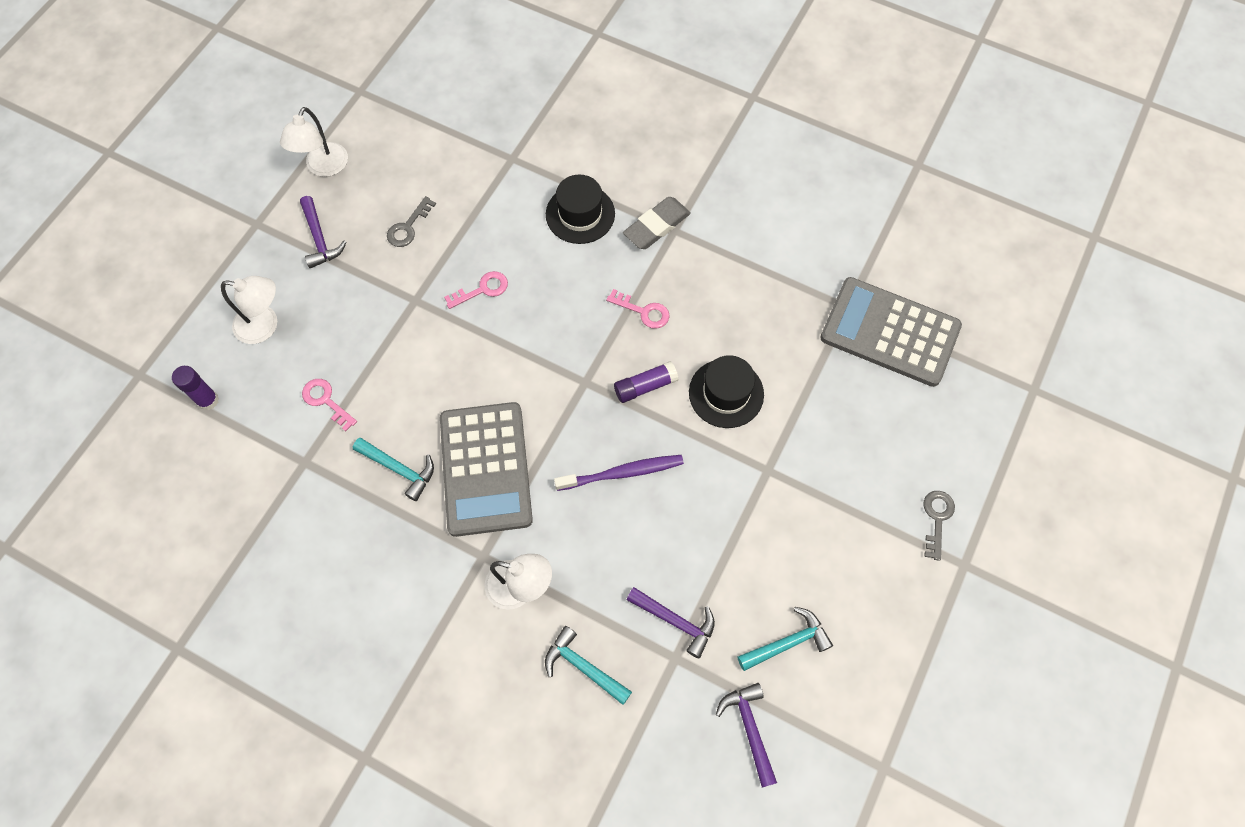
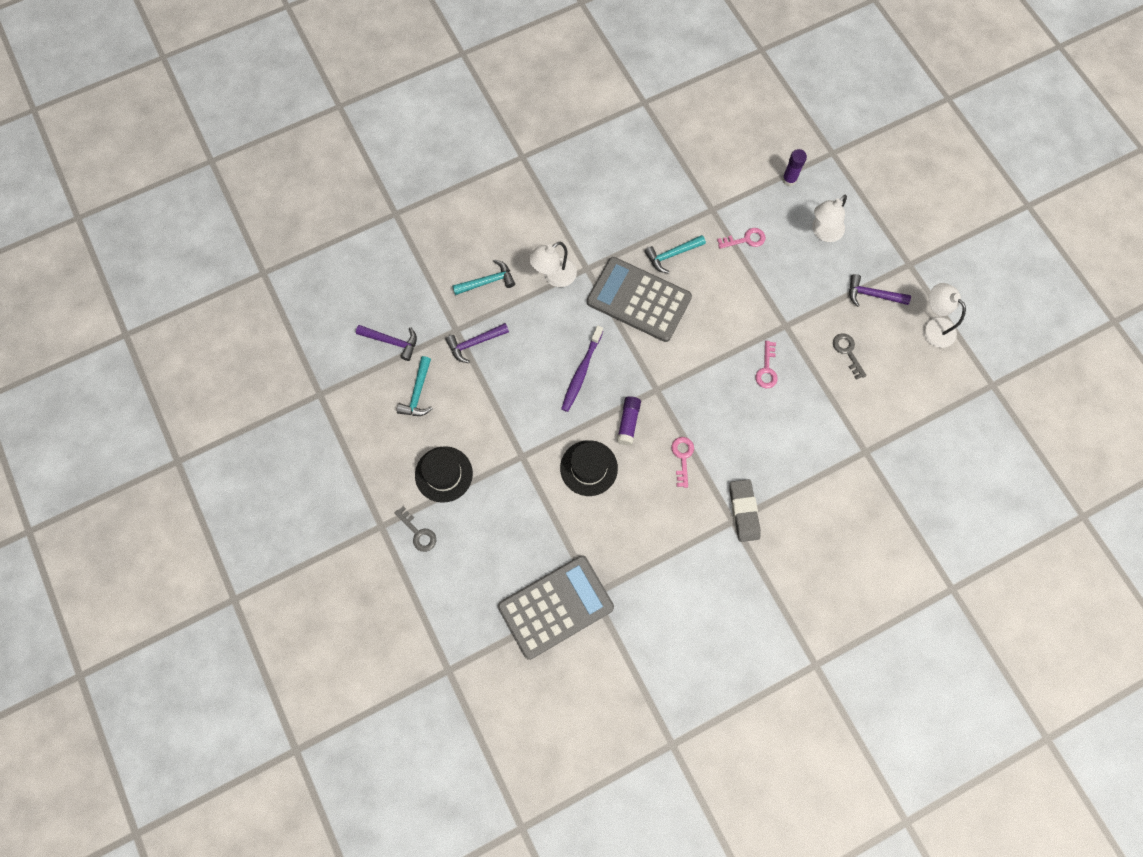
camera: 125 degrees right, 5 degrees up
(580, 214) = (787, 467): black hat -> black hat (443, 474)
(643, 311) = (682, 457): pink key -> pink key turned 120 degrees clockwise

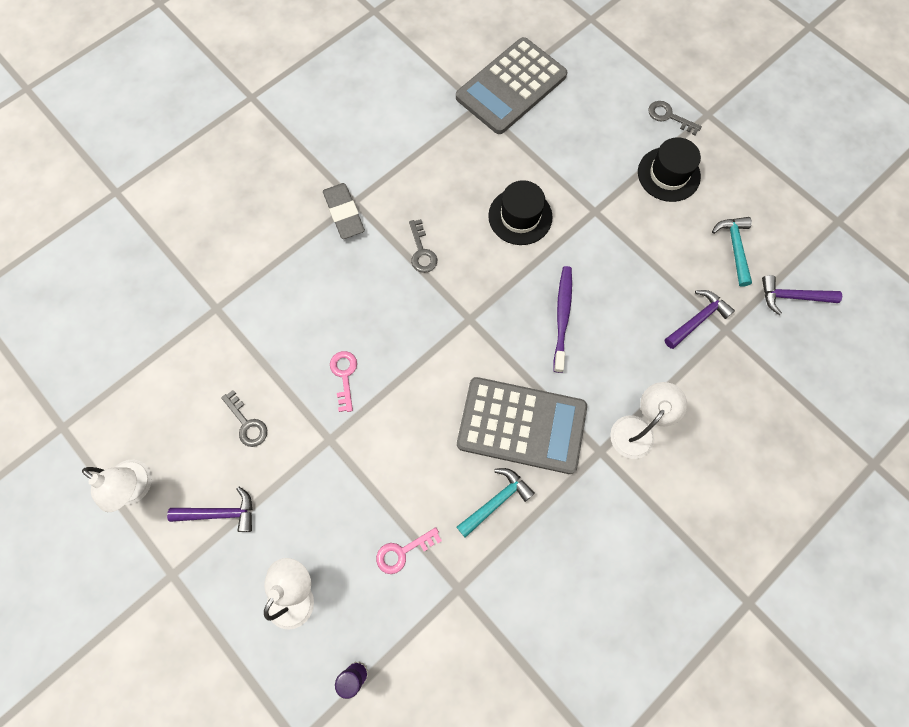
camera: 165 degrees right, 0 degrees up
(487, 281) = (716, 400): turquoise hammer -> none
(628, 422) = (491, 273): purple glue stick -> none
(682, 457) = (422, 251): pink key -> grey key

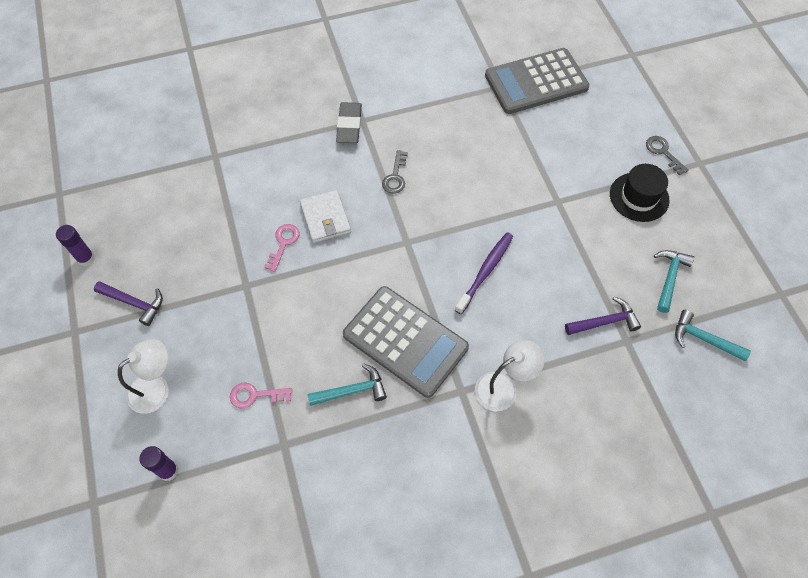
camera: 25 degrees right, 10 degrees down
(137, 488) = (86, 258): white lamp -> purple glue stick
(247, 423) = (190, 247): grey key -> none
(373, 329) = (325, 218): none -> white wallet
(520, 216) = (491, 181): black hat -> none
(792, 297) = (703, 339): purple hammer -> turquoise hammer

